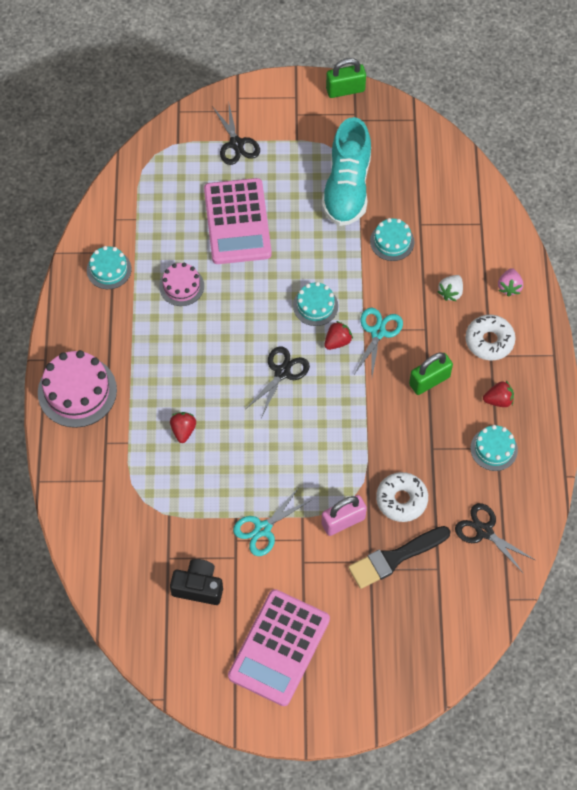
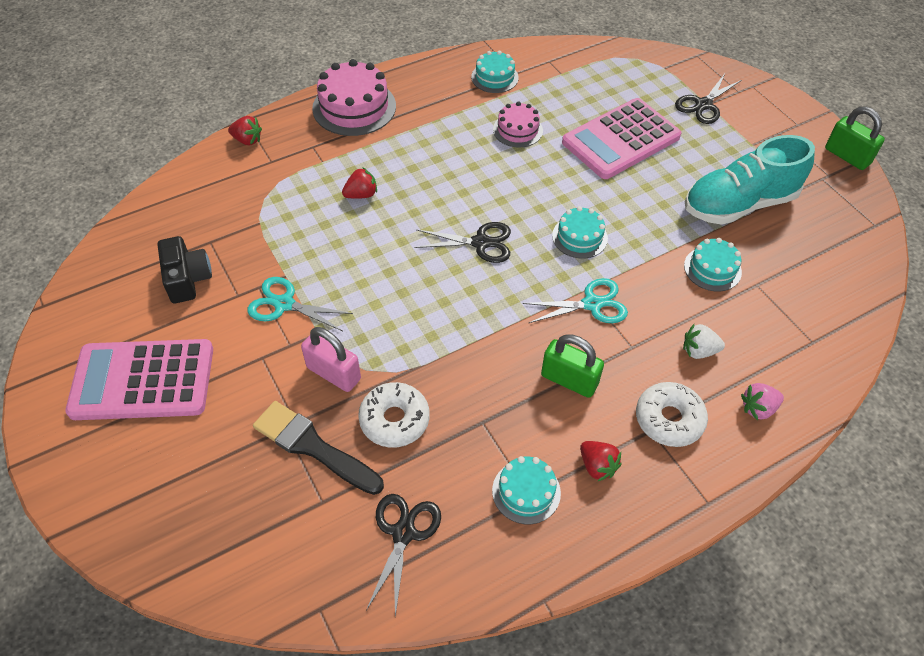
camera: 60 degrees right, 10 degrees down
(337, 341) = (553, 273): red strawberry -> red strawberry (247, 140)

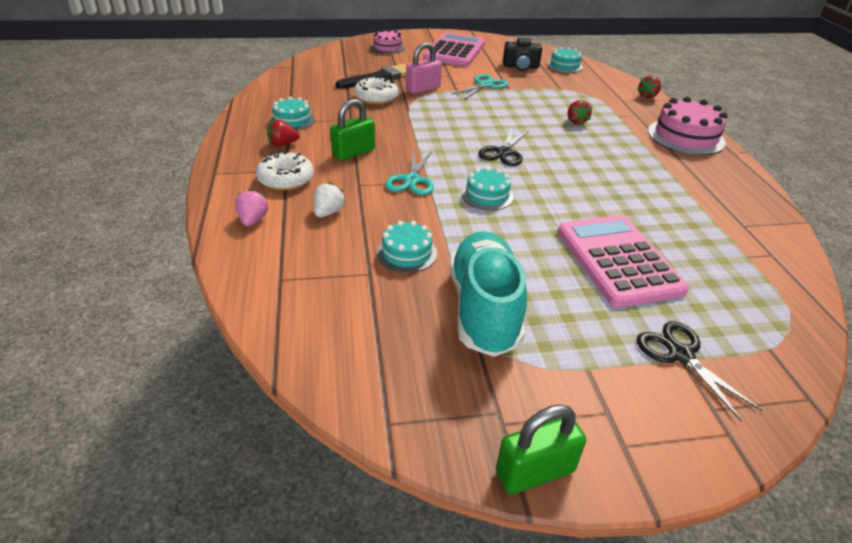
camera: 110 degrees right, 15 degrees down
(403, 533) = (307, 87): black scissors -> none
(494, 77) = (735, 211): turquoise cake -> turquoise cake (564, 66)
(517, 130) = (644, 203): pink cake -> pink cake (387, 47)

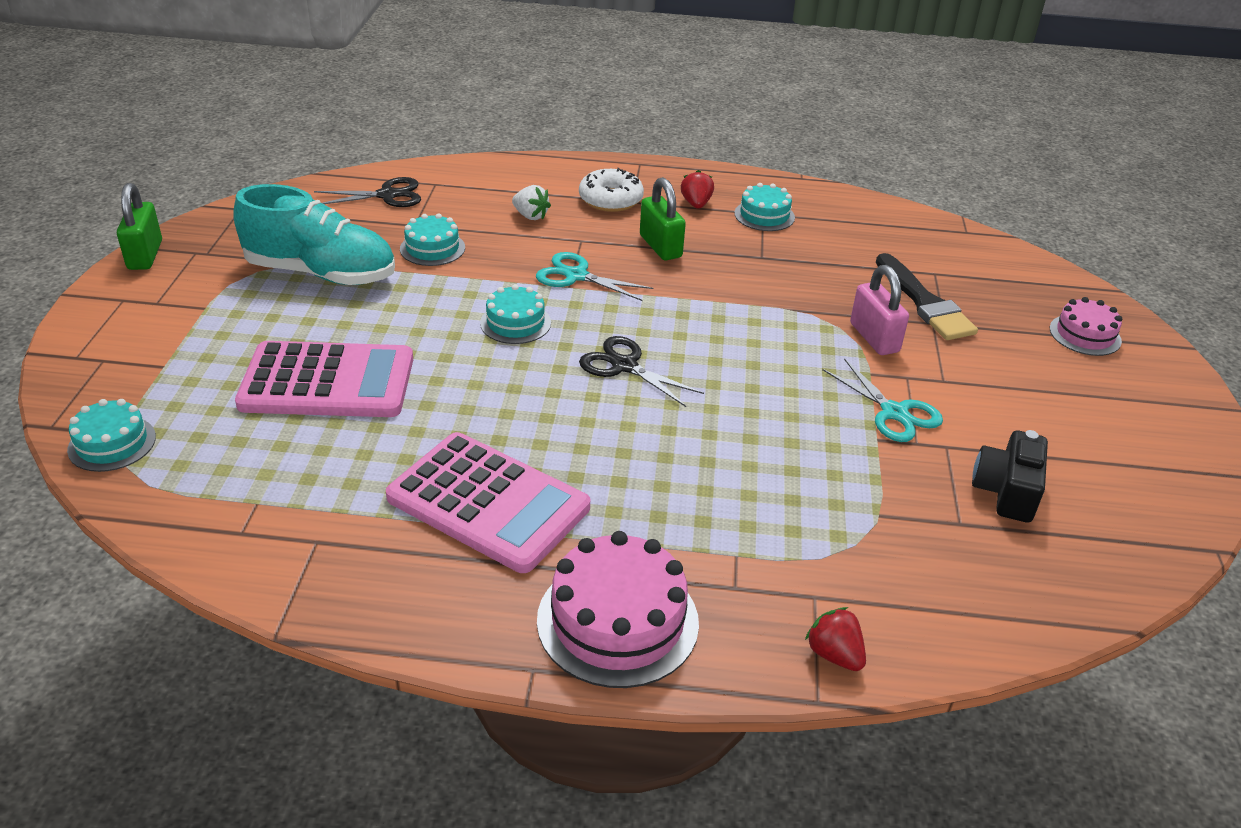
camera: 105 degrees right, 0 degrees up
(253, 220) = (537, 177): pink strawberry -> none
(376, 98) = (838, 288): white donut -> none
(455, 51) = (1086, 417): pink calculator -> pink calculator (488, 502)
(564, 66) = (1025, 570): turquoise cake -> turquoise cake (112, 443)
(576, 121) = (717, 482): red strawberry -> none
(680, 355) = (170, 367): black scissors -> black scissors (387, 195)

